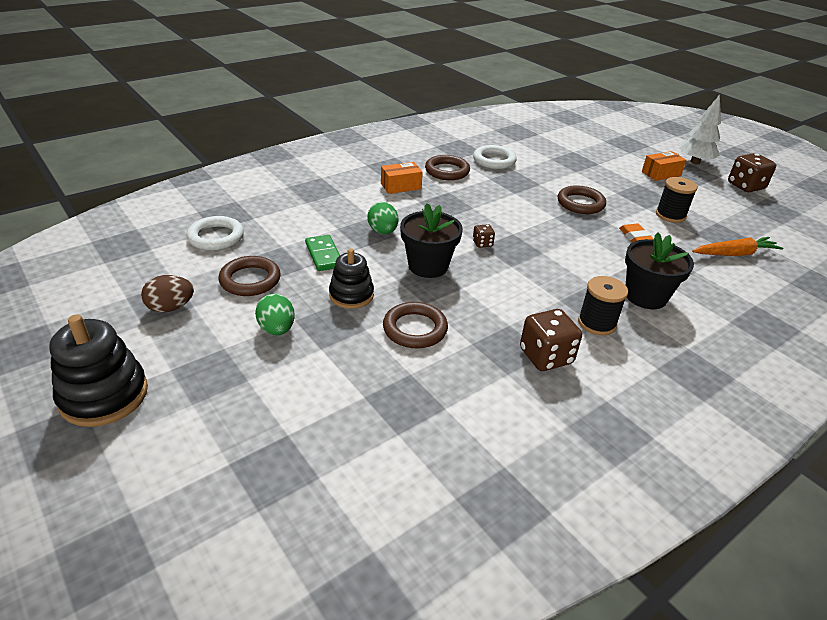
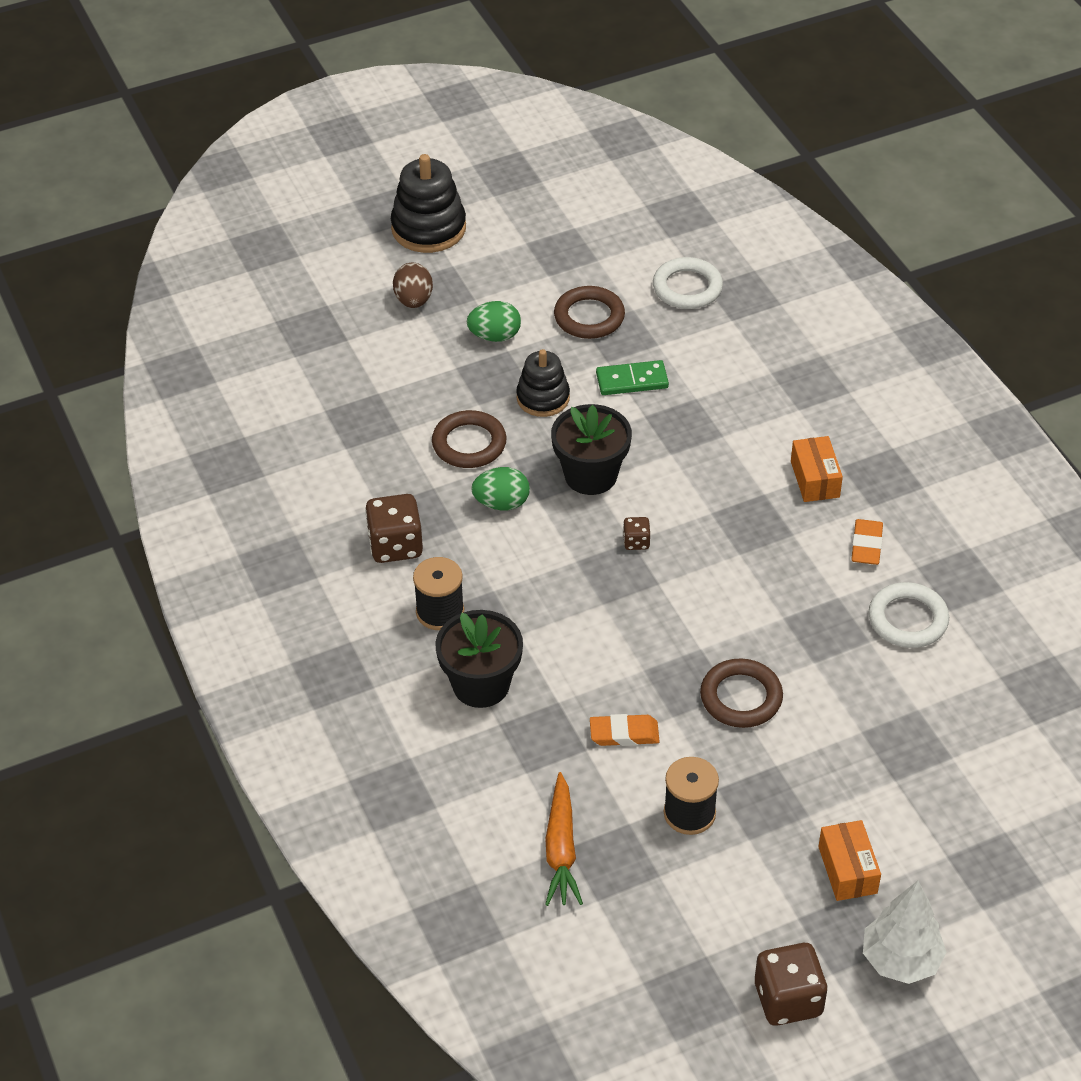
camera: 105 degrees right, 10 degrees up
(171, 308) = (549, 259): brown egg -> brown egg (413, 300)
(383, 231) = (681, 442): green egg -> green egg (501, 503)
(447, 171) = (866, 545): brown ring -> orange eraser

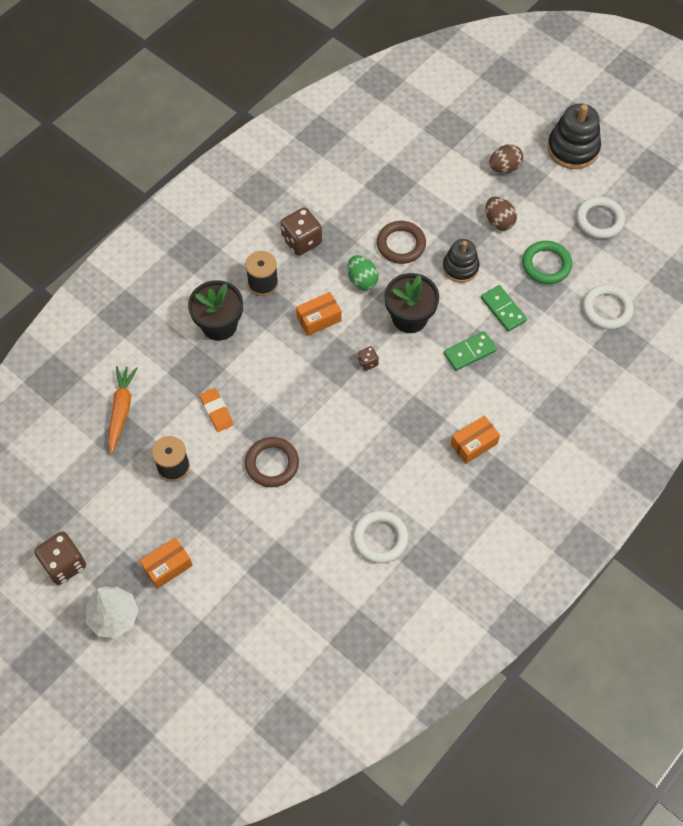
camera: 65 degrees right, 15 degrees up
(495, 336) = (499, 221): green egg -> brown egg
(537, 570) = (319, 319): none -> orange box
(553, 245) = (599, 220): none -> white ring
(561, 849) = (121, 410): orange carrot -> orange carrot turned 120 degrees clockwise
(589, 317) = (546, 265): brown ring -> green ring
(678, 435) = (469, 352): none -> green domino
(866, 545) = (431, 493): orange eraser -> none

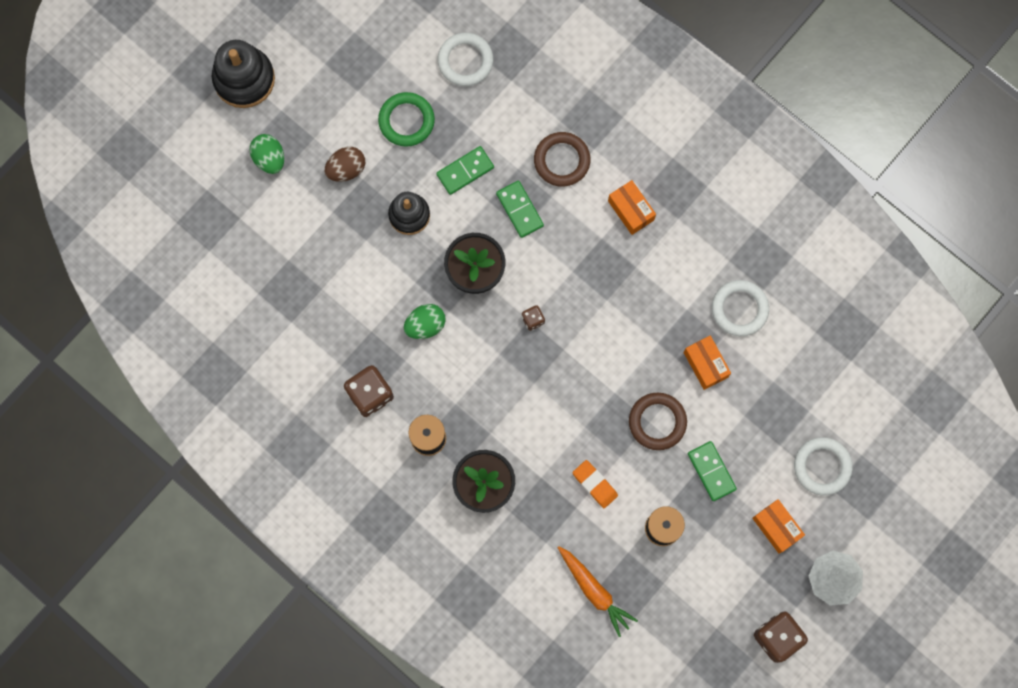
camera: 90 degrees left, 15 degrees up
(121, 410) = (594, 591): orange carrot -> orange carrot turned 135 degrees counterclockwise
(216, 411) = (595, 484): orange eraser -> orange eraser turned 75 degrees clockwise
(224, 510) = (711, 471): none -> green domino
(319, 319) = (476, 373): orange box -> orange box (705, 364)
(401, 244) = (377, 280): brown ring -> brown ring (562, 160)
(504, 167) = (269, 158): brown egg -> green egg
(599, 220) = (347, 58): white ring -> white ring (822, 467)

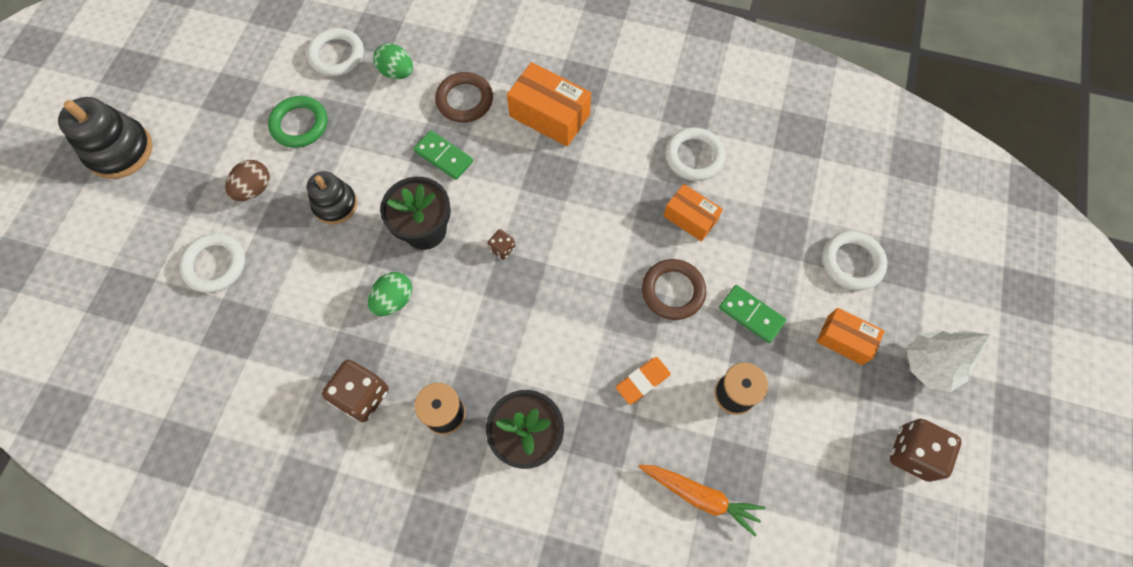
camera: 25 degrees left, 10 degrees down
(269, 158) = (170, 211): green egg -> green egg (397, 72)
(292, 227) = (215, 264): none -> white ring
(465, 171) = (375, 144): green domino -> none
(595, 484) = (643, 381): orange eraser -> orange eraser turned 60 degrees counterclockwise
(631, 210) = (549, 115): orange box -> orange box, size x1.57

